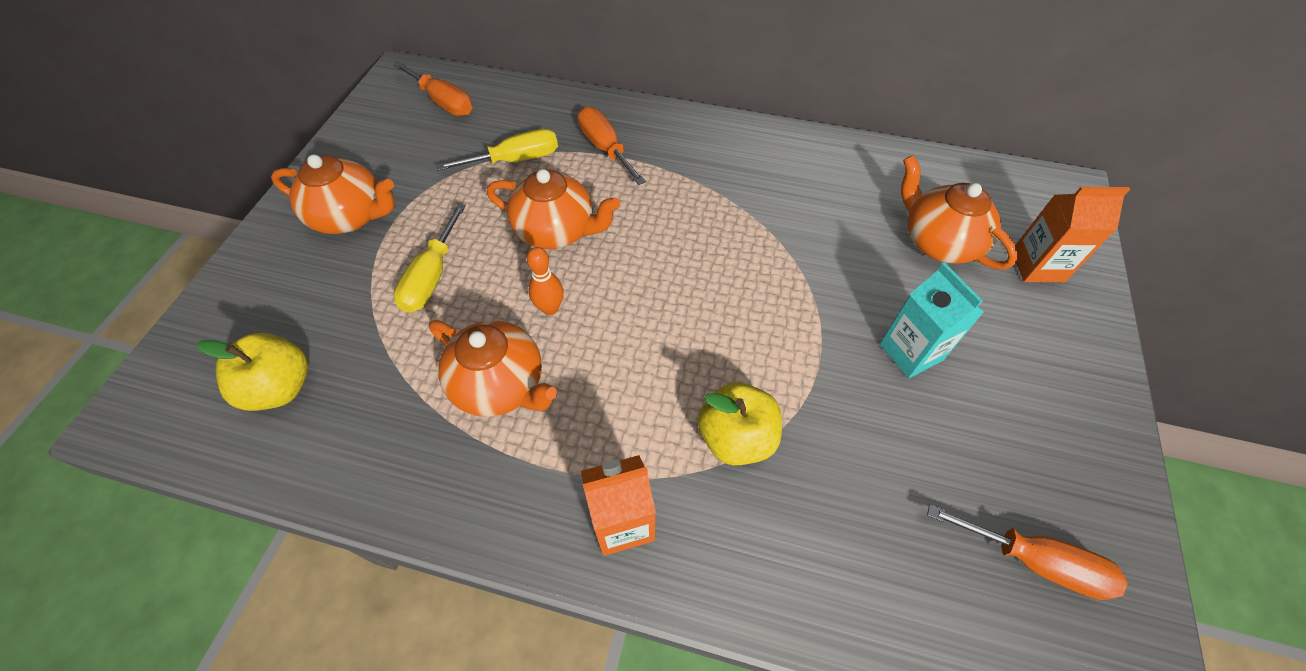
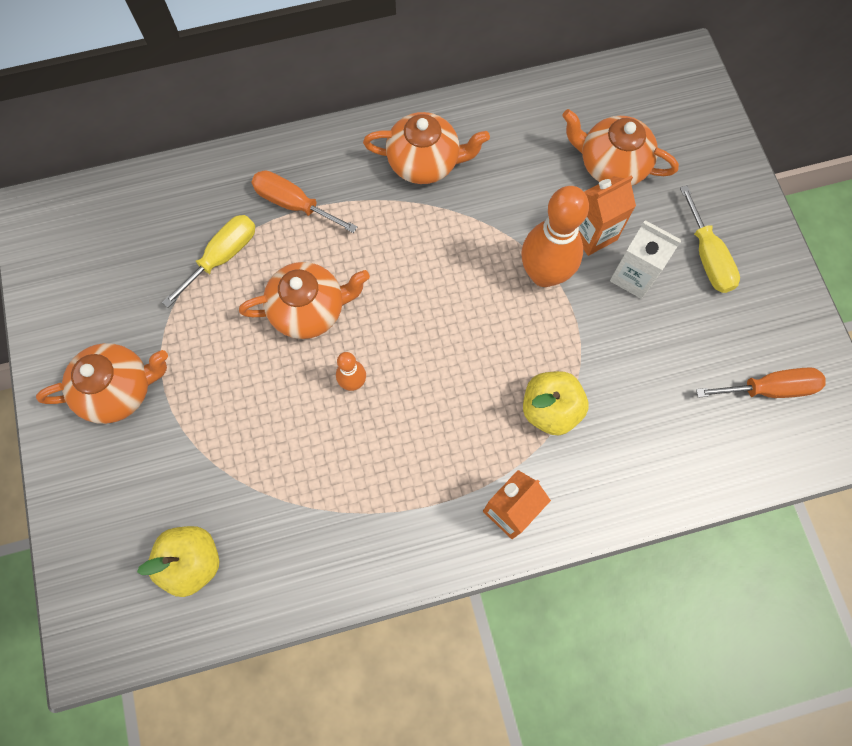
camera: 30 degrees left, 15 degrees up
(432, 276) = (237, 406): yellow screwdriver -> yellow screwdriver (707, 256)
(443, 102) = (104, 226): orange screwdriver -> none
(501, 385) = (360, 464): orange teapot -> orange teapot (425, 162)
(808, 305) = (544, 274): none -> orange bowling pin
(911, 352) = (633, 276): turquoise carton -> white carton
(1037, 266) = (689, 152): orange carton -> orange carton (593, 234)

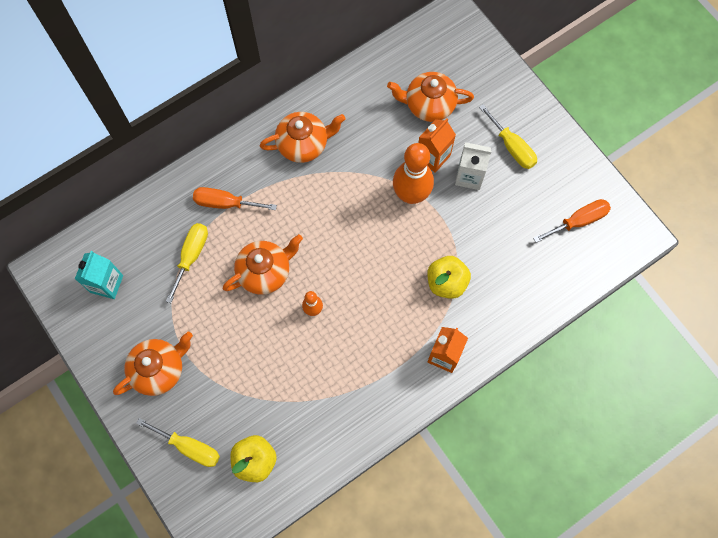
camera: 20 degrees left, 0 degrees up
(101, 255) = (106, 284): none -> turquoise carton
(114, 509) = (189, 447): none -> yellow screwdriver

